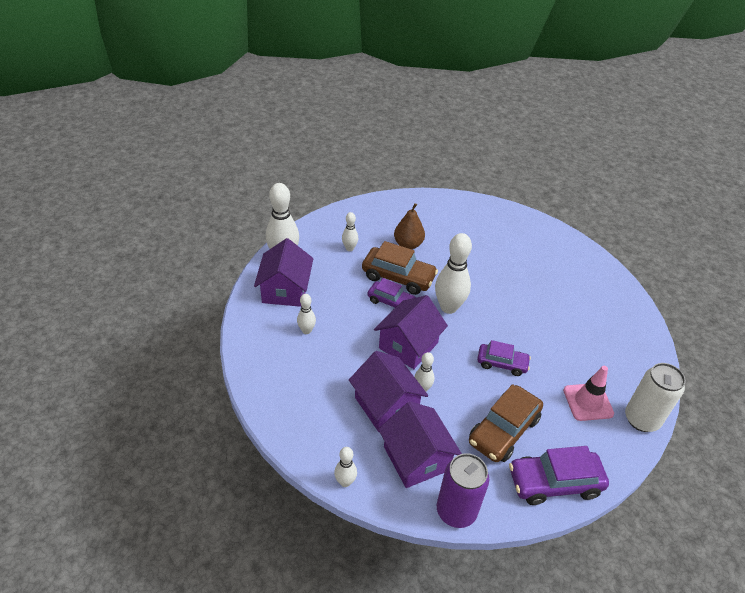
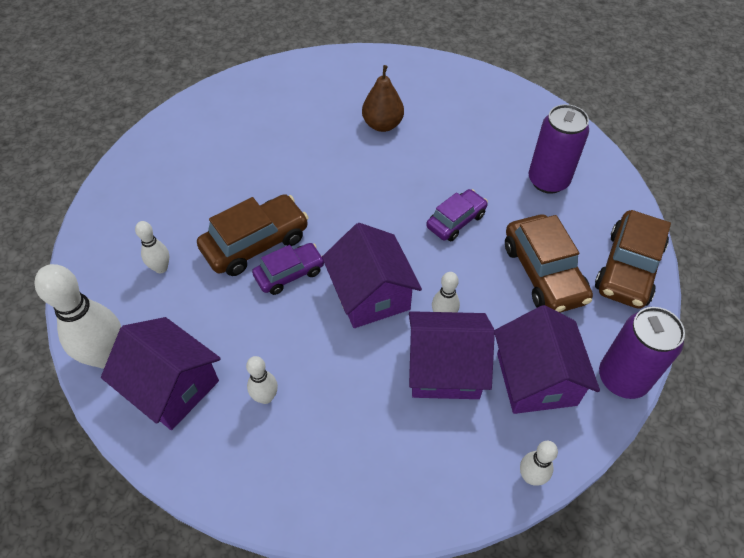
camera: 55 degrees left, 10 degrees up
(408, 244) = (210, 202): brown pear -> brown pear (382, 125)
(416, 458) = (536, 379): purple house -> purple house turned 75 degrees clockwise
(448, 307) = (342, 221): white bowling pin -> none
(554, 482) = (628, 268): purple car -> brown car
(588, 402) = (548, 181): pink traffic cone -> purple can
(641, 419) = (591, 154): white can -> none

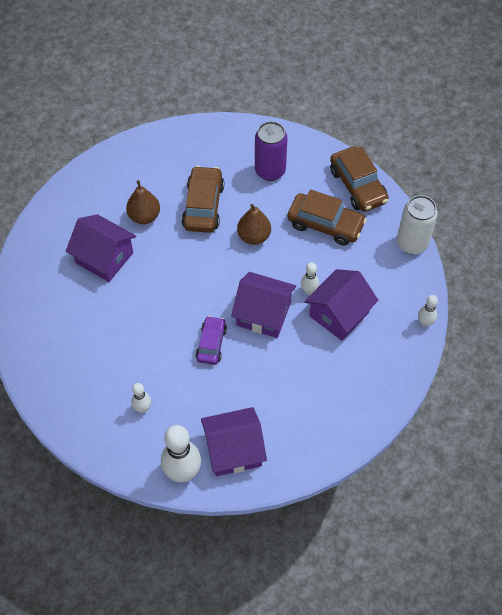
camera: 50 degrees left, 5 degrees up
(255, 243) = (172, 347): brown car -> brown car (203, 206)
(265, 397) = (281, 408): white bowling pin -> none
(456, 221) = (254, 236): purple car -> brown pear
(536, 379) = (380, 279): purple house -> purple house (104, 258)
(622, 378) = (412, 243): purple can -> white can

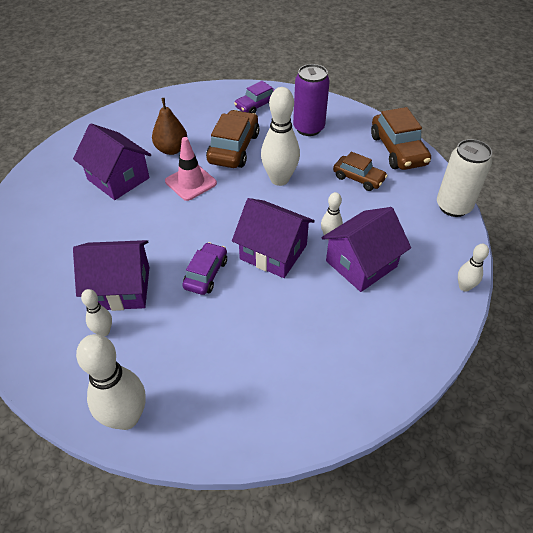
camera: 10 degrees right, 10 degrees down
(173, 252) = (191, 182): none -> pink traffic cone
(213, 148) = (256, 105): none -> purple car
(234, 450) = (200, 399): purple house -> purple house (120, 288)
(254, 236) = (279, 179): brown pear -> white bowling pin
(325, 224) = (358, 178): brown car -> brown car, size x0.63

